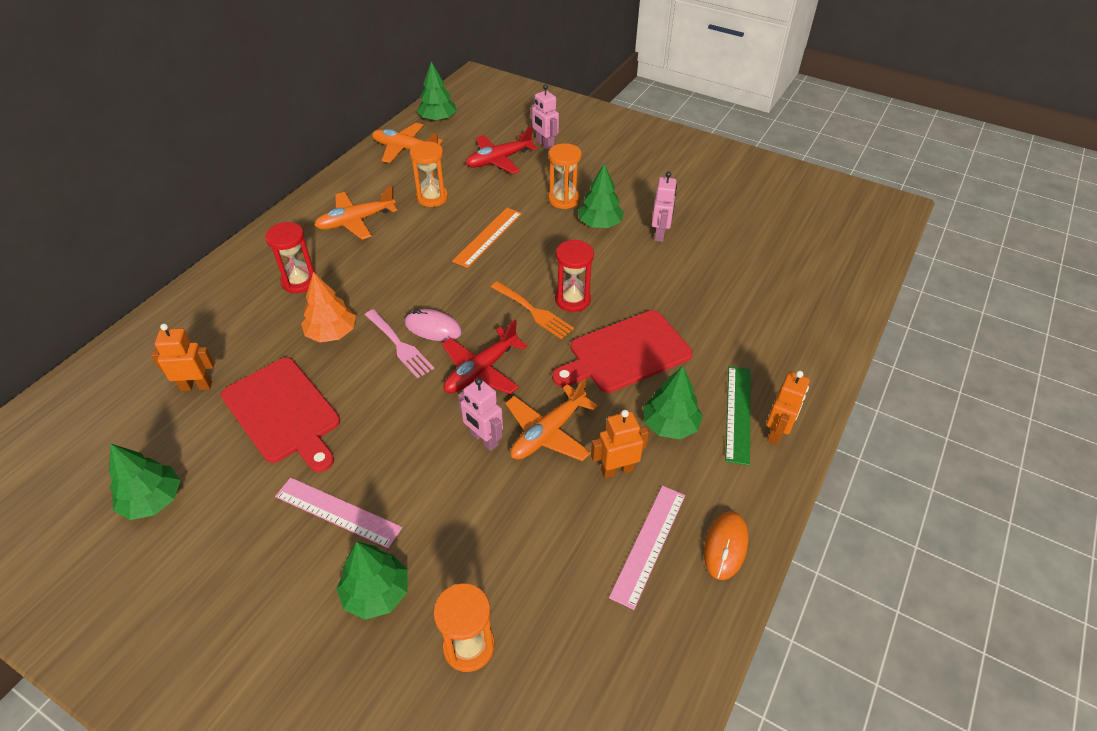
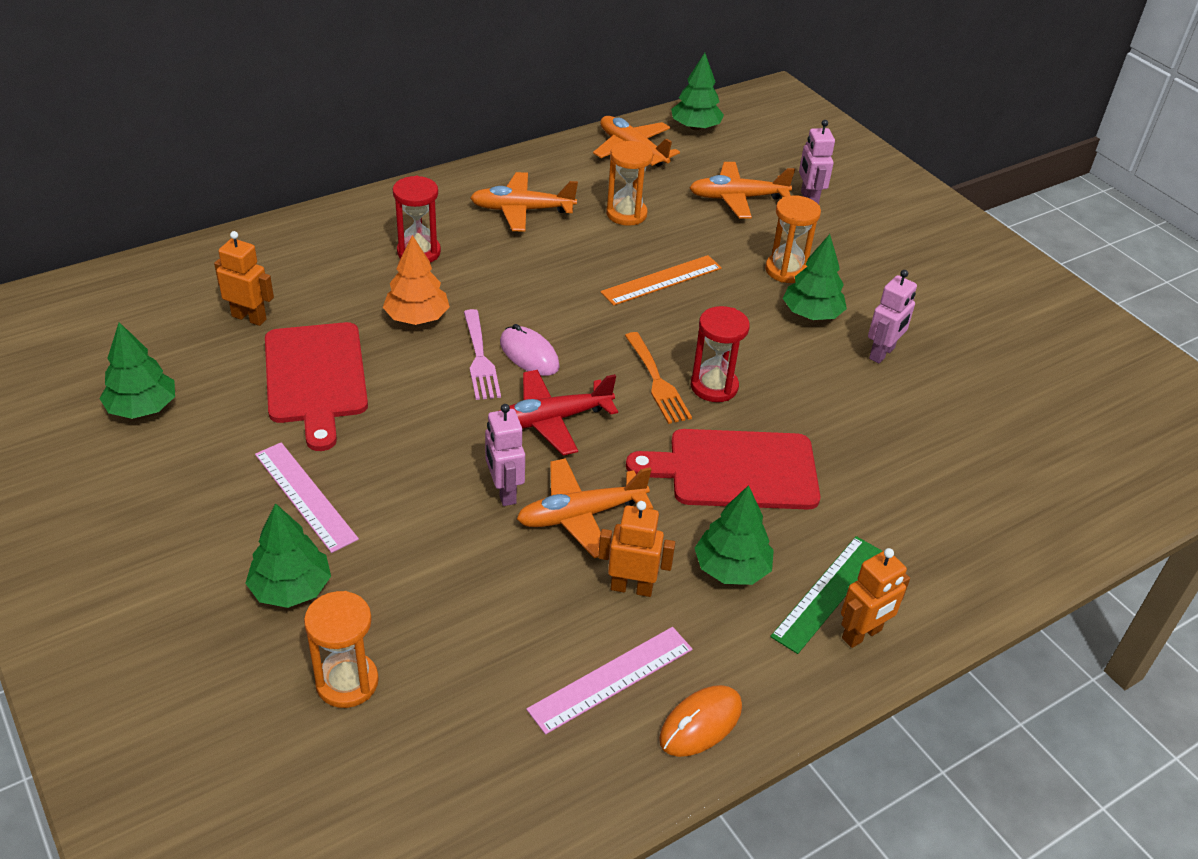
camera: 25 degrees right, 5 degrees down
(499, 160) = (737, 198): red plane -> orange plane

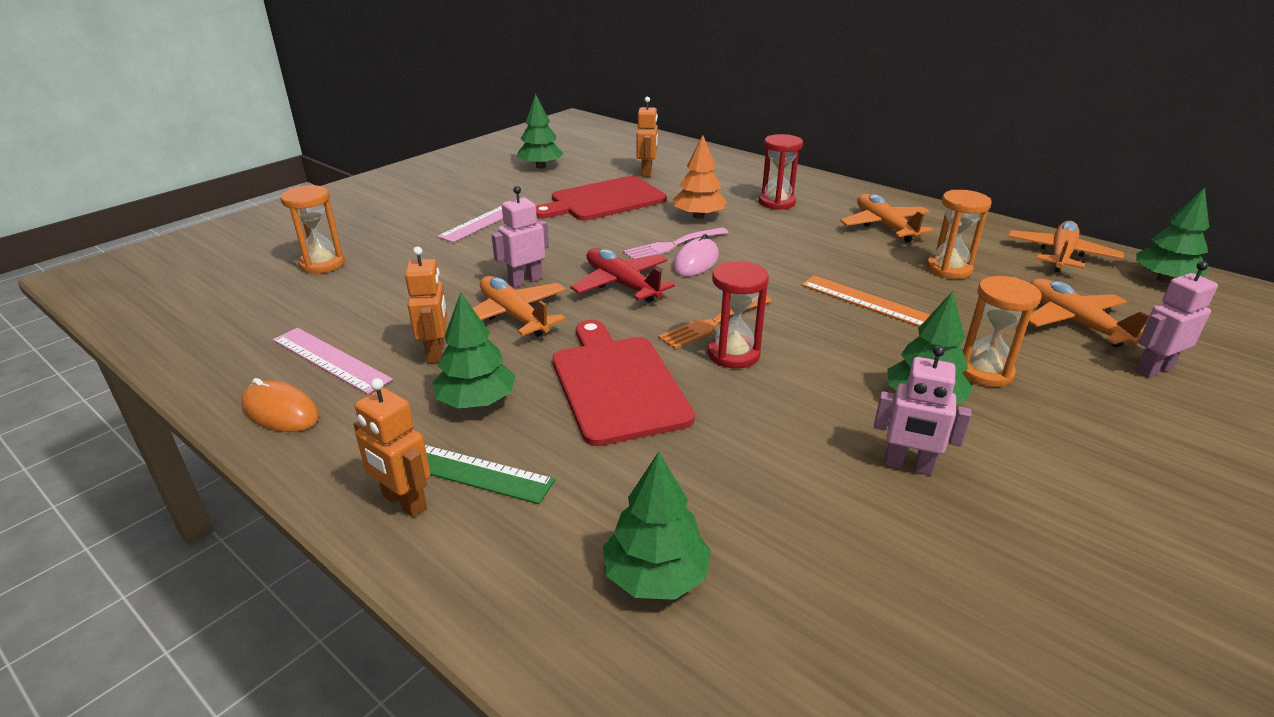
camera: 75 degrees right, 10 degrees down
(291, 589) = (401, 233): green tree -> green tree (656, 576)

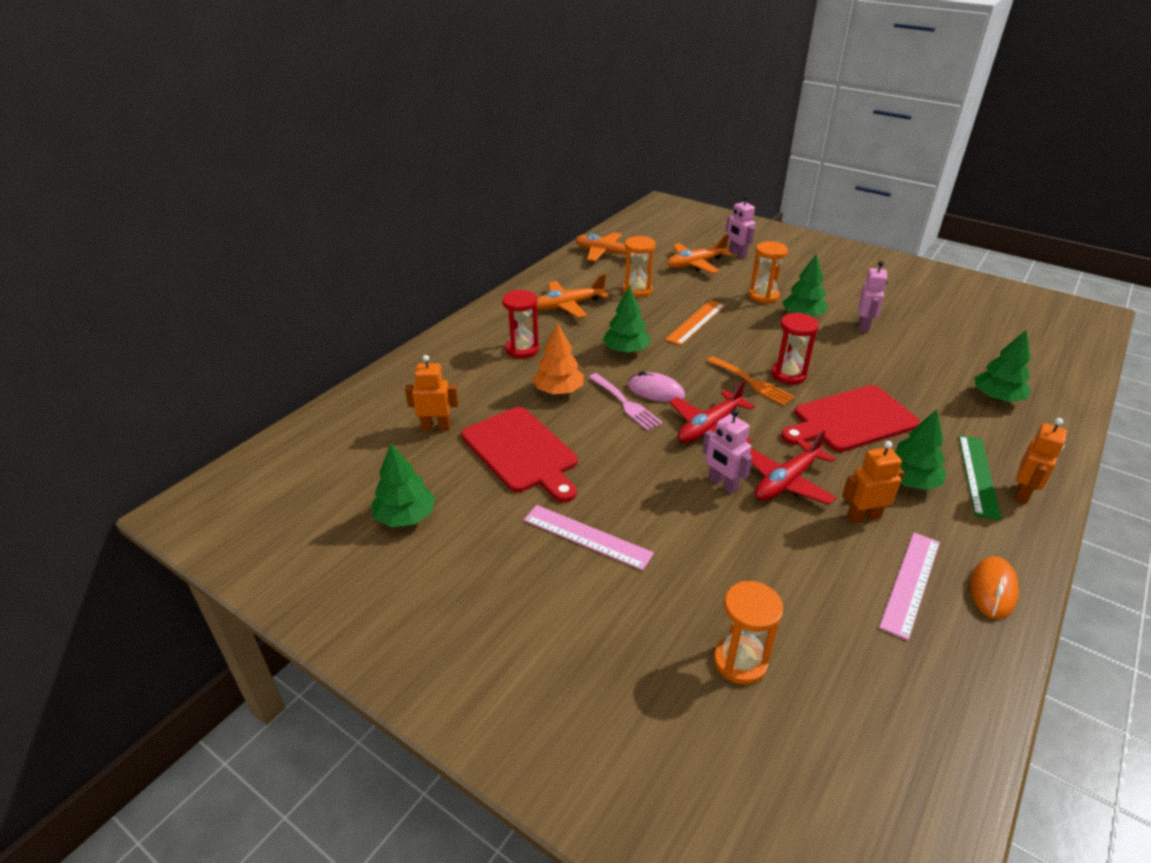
camera: 95 degrees left, 5 degrees up
(514, 316) = (786, 481): orange plane -> red plane
(1164, 279) = (632, 232): green tree -> green tree (626, 350)

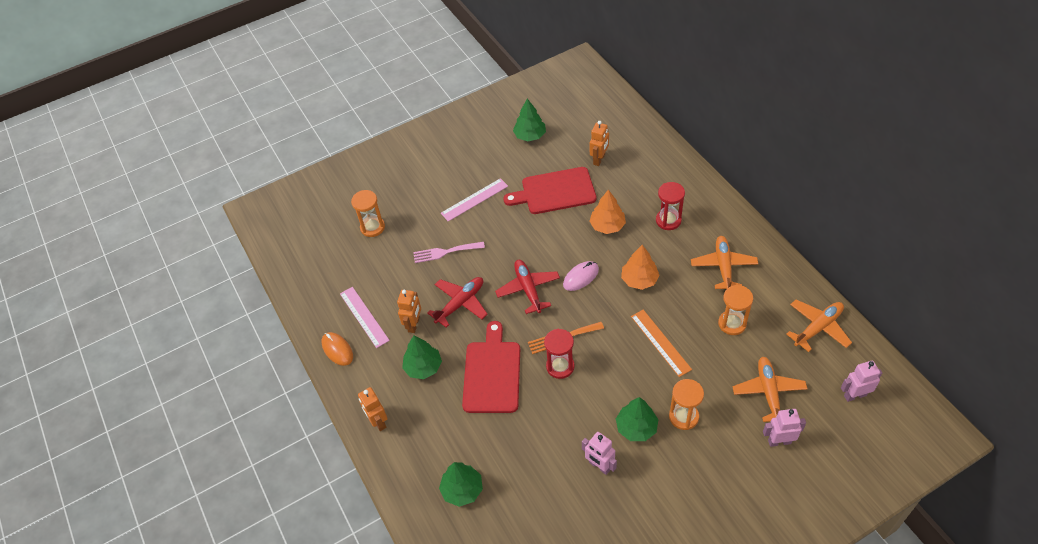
camera: 120 degrees right, 15 degrees up
(626, 350) = (639, 279): green tree -> orange tree
(626, 404) = (575, 256): pink fork -> pink fork (445, 252)
(722, 484) = (476, 272): pink robot -> pink robot (855, 395)
(786, 481) = (460, 303): red plane -> red plane turned 60 degrees clockwise
(978, 475) = (405, 409): green ruler -> none

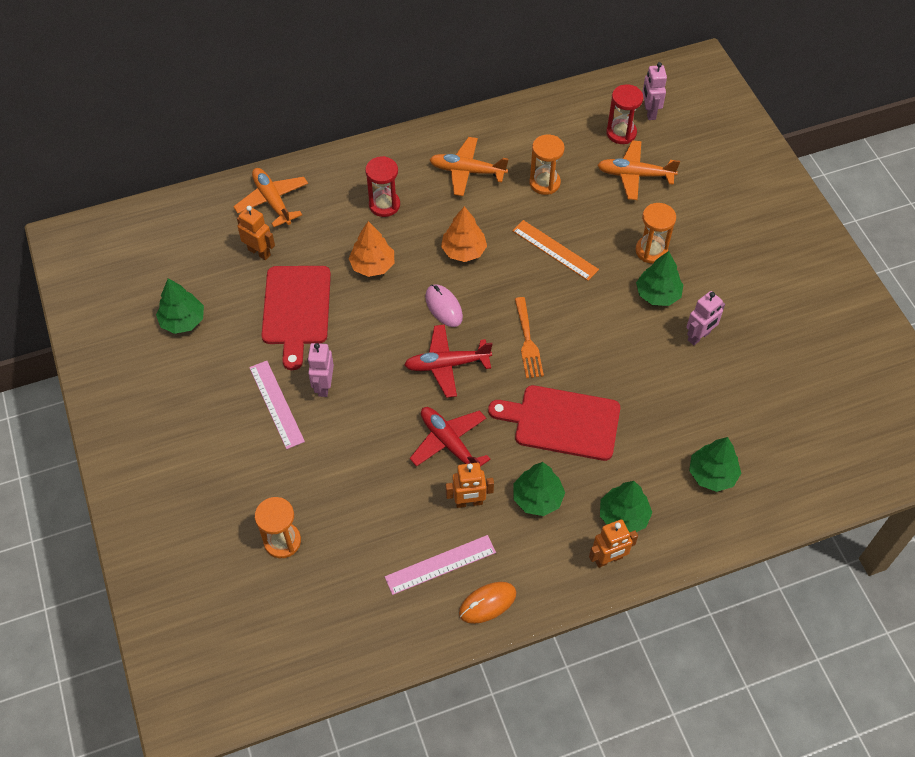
camera: 85 degrees left, 5 degrees up
(414, 324) = (469, 502): orange robot -> orange robot turned 150 degrees clockwise
(415, 427) = (623, 516): none -> green tree
(445, 252) = (358, 451): pink fork -> none
(560, 366) = (567, 350): red hourglass -> red hourglass (621, 133)
(660, 342) = (555, 250): orange ruler -> orange ruler turned 60 degrees clockwise
(779, 441) = (691, 181): pink robot -> pink robot (323, 386)
(818, 328) = (566, 116): orange plane -> orange plane (272, 201)

